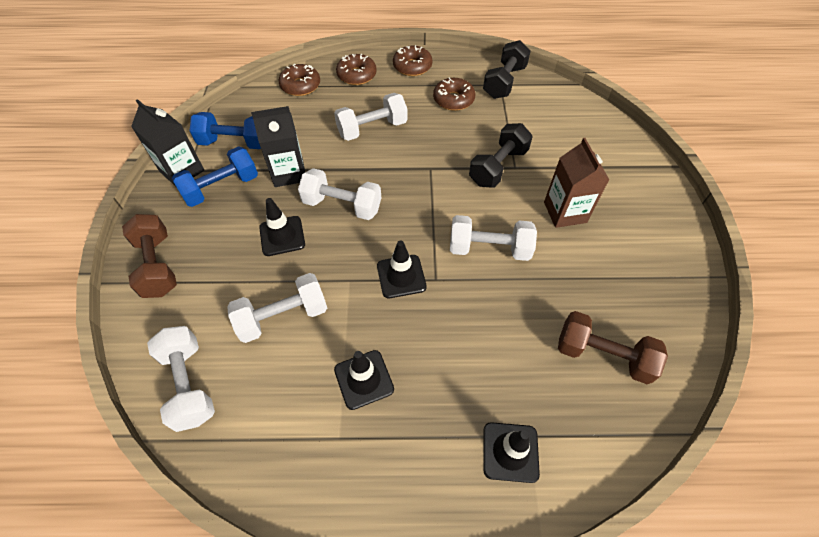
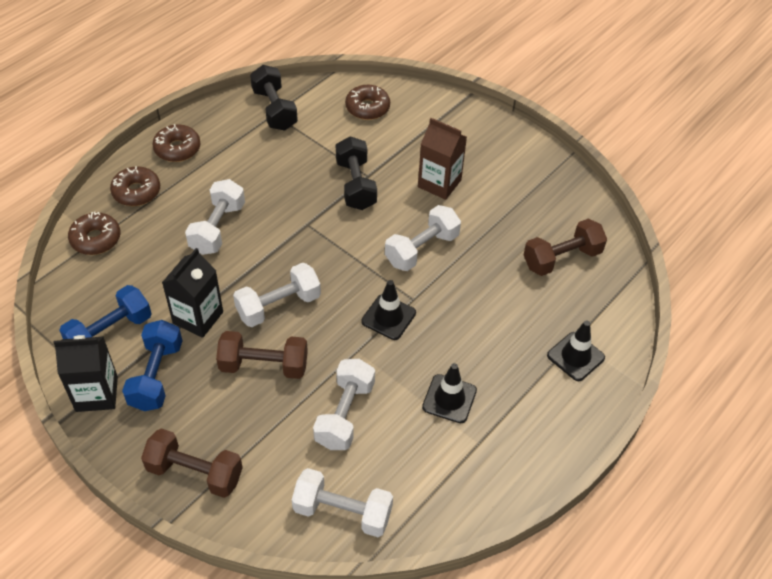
camera: 50 degrees left, 5 degrees down
(282, 236) = (264, 366): black traffic cone -> brown dumbbell
(453, 100) = (252, 154): brown donut -> brown donut (367, 108)

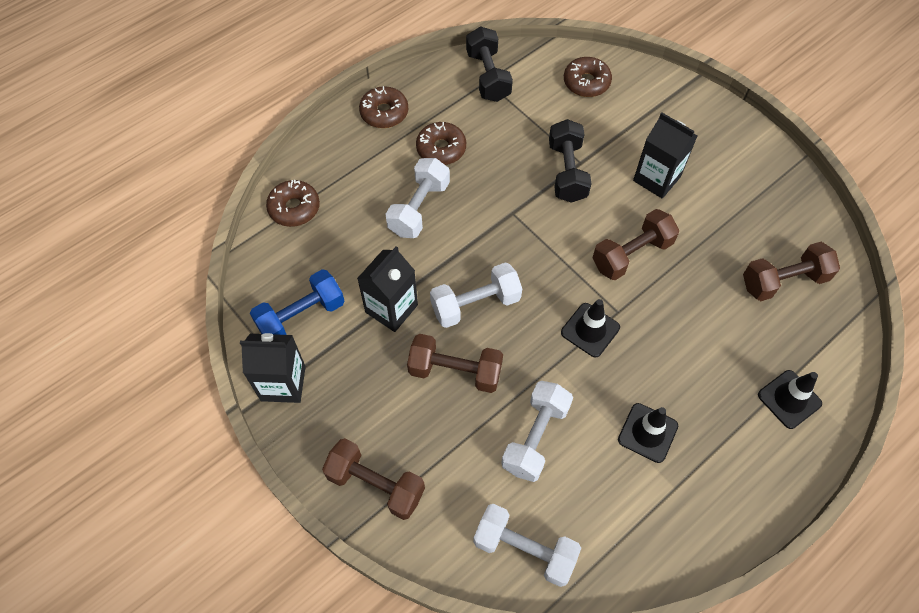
camera: 10 degrees right, 10 degrees up
(136, 192) = (339, 158): brown donut -> brown donut (441, 149)
(156, 376) = (344, 370): blue dumbbell -> none
(421, 249) = (631, 254): white dumbbell -> brown dumbbell
(439, 183) = (656, 179): brown carton -> black carton

